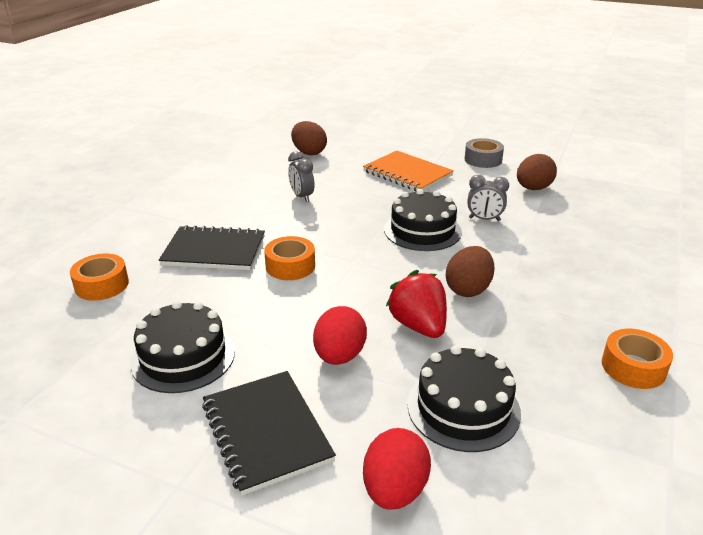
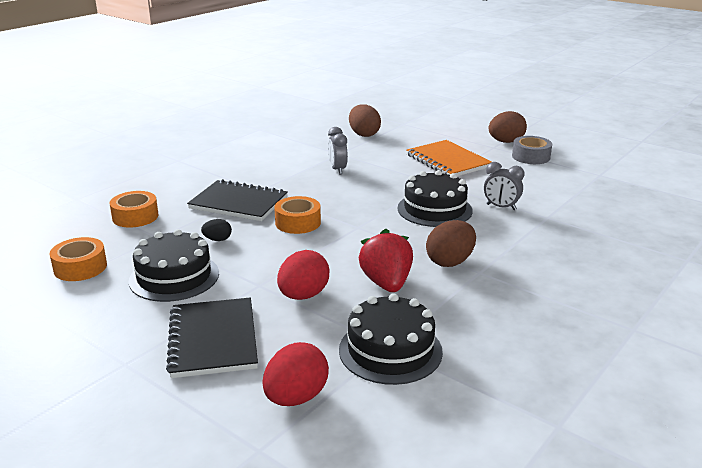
camera: 15 degrees right, 5 degrees down
(211, 300) = (217, 240): none -> black egg
(533, 188) = (567, 187): brown egg -> brown egg (505, 142)
(633, 367) = (573, 345): orange tape -> orange tape (80, 267)

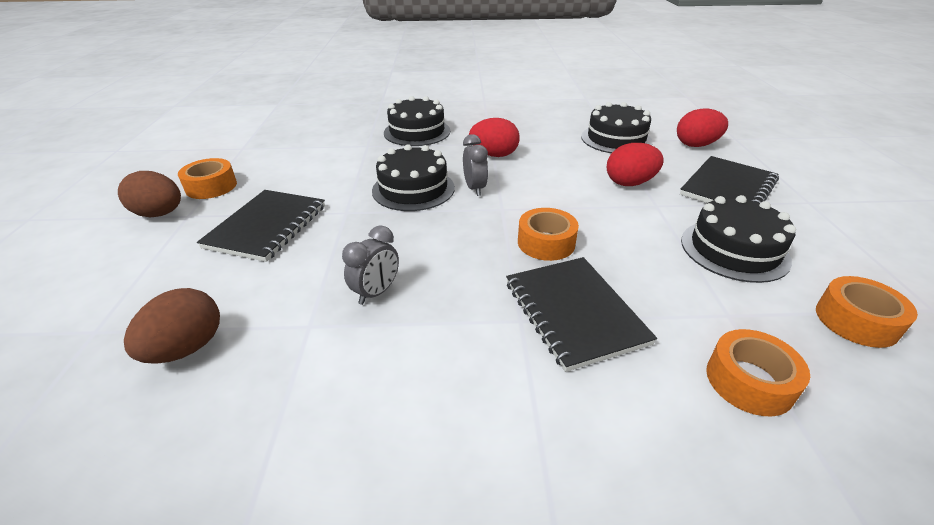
camera: 130 degrees left, 10 degrees up
(217, 240) = (654, 269): black egg -> none
(386, 283) = (560, 164): red strawberry -> none
(448, 161) = (267, 226): orange notebook -> black notebook
(450, 262) = (494, 155): brown egg -> red egg
(501, 207) = (369, 165): grey clock -> grey clock (475, 188)
(531, 157) = (211, 186): grey tape -> orange tape
(557, 248) = (417, 132): none -> black cake

